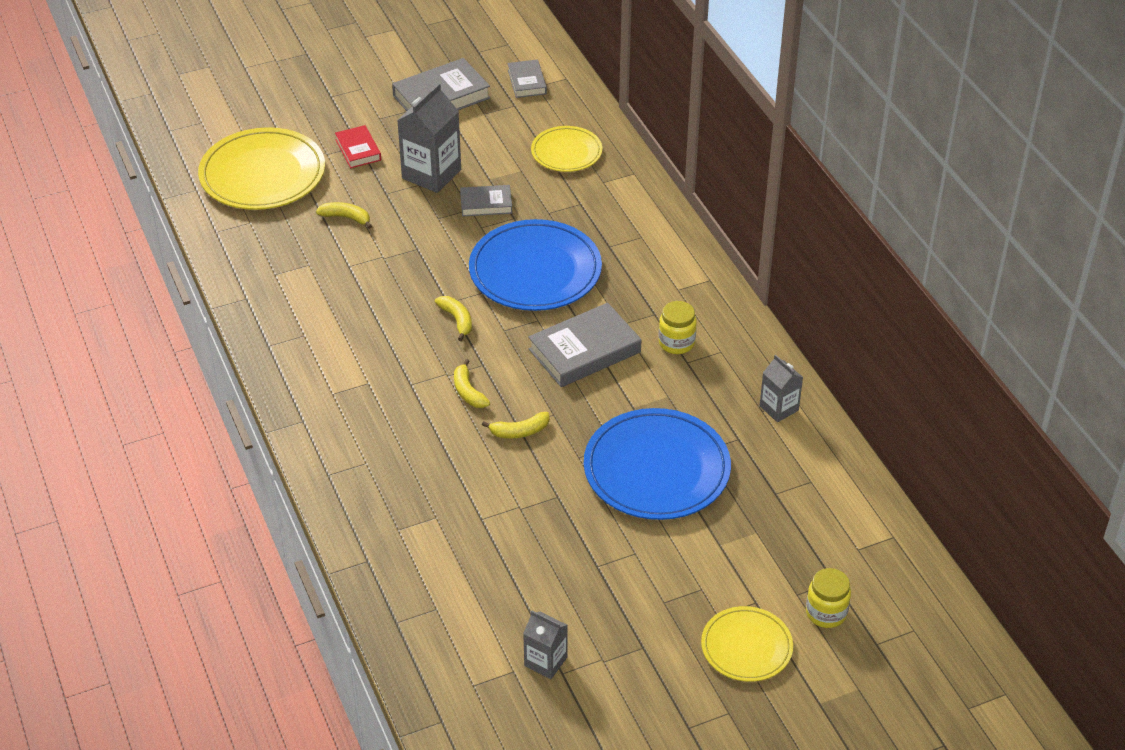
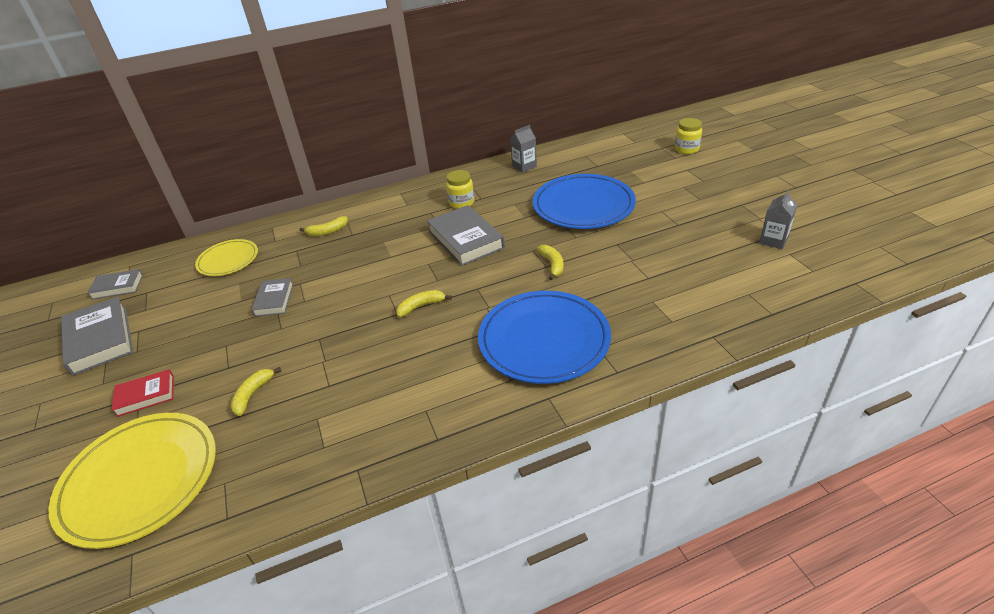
camera: 85 degrees left, 5 degrees down
(431, 174) = (215, 337): grey carton -> none
(468, 392) = (509, 294): yellow banana -> yellow banana (327, 231)
(535, 271) = (369, 268): blue plate -> blue plate (544, 340)
(746, 647) = (723, 171): yellow plate -> none

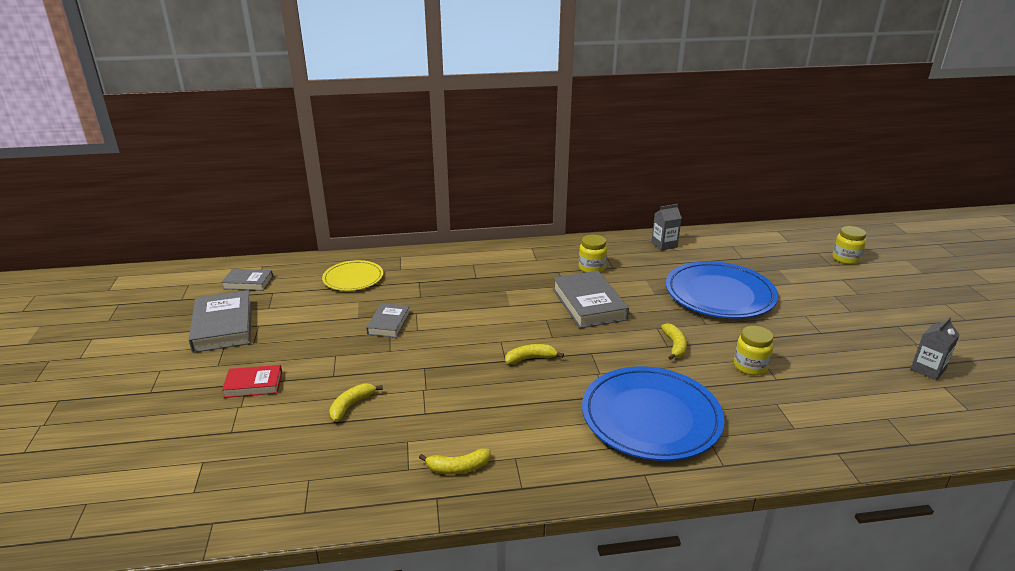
camera: 10 degrees right, 10 degrees down
(140, 480) = (233, 459): yellow plate -> none
(327, 231) = (452, 270): yellow banana -> yellow banana (458, 468)
(623, 270) = (750, 366): none -> yellow jar

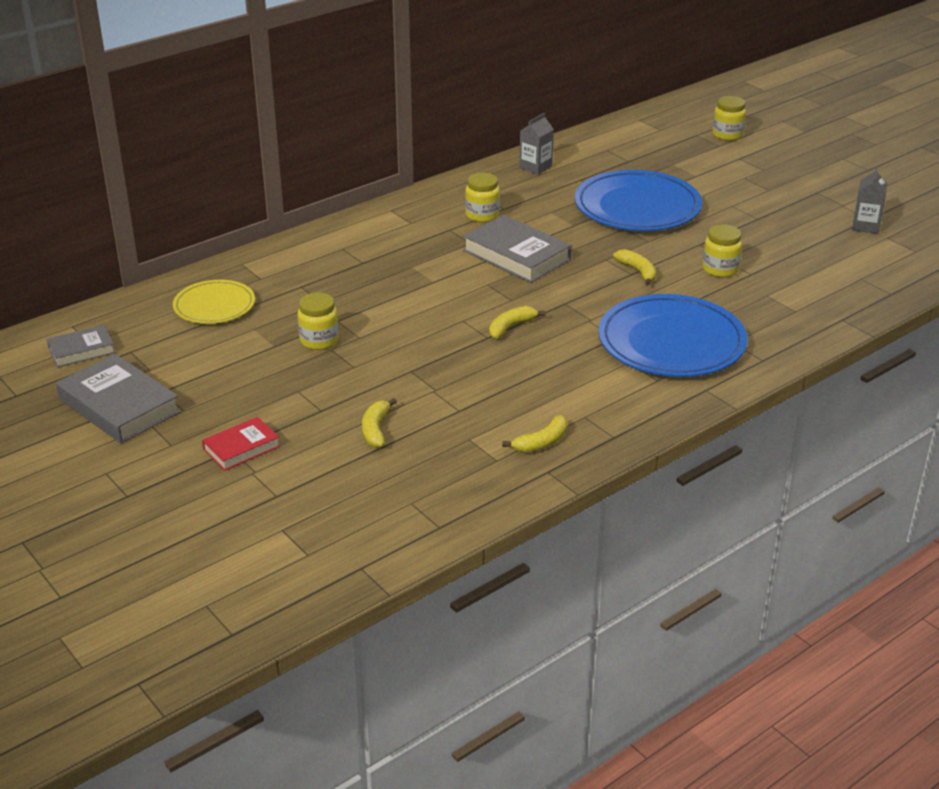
camera: 30 degrees left, 5 degrees up
(389, 323) = (319, 340): grey book -> yellow jar

